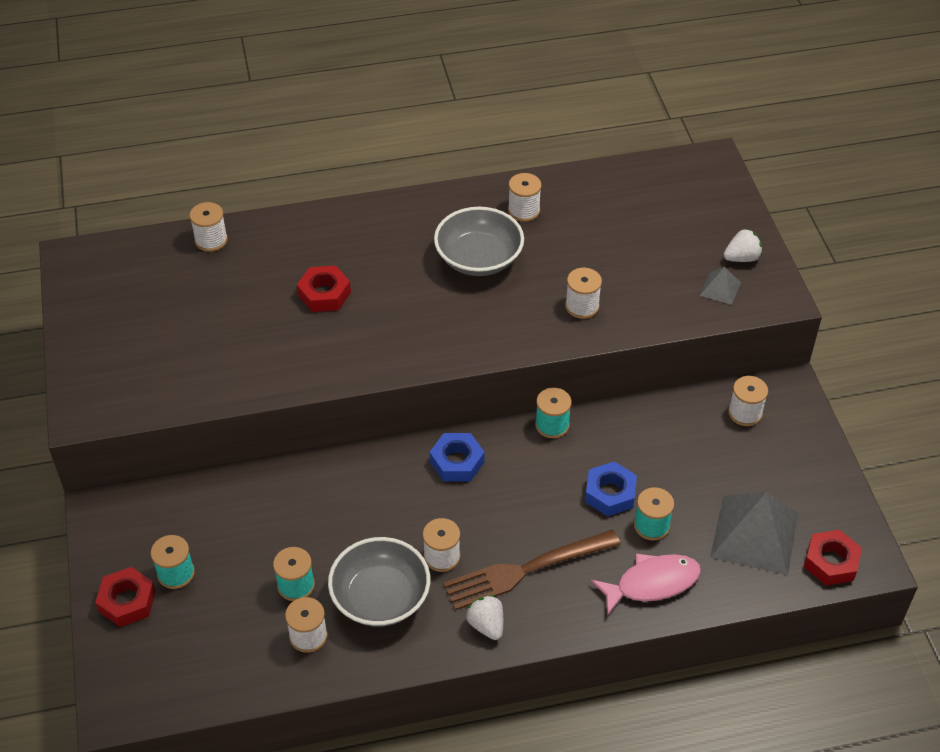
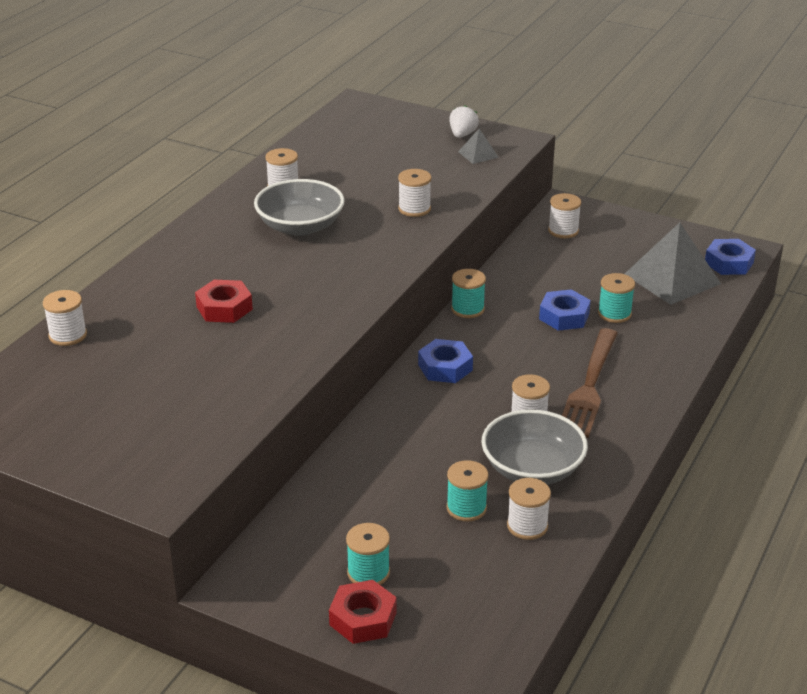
camera: 50 degrees left, 15 degrees down
(486, 625) = (620, 429): white strawberry -> none
(652, 583) = (666, 338): pink fish -> none
(831, 562) = (729, 263): red nut -> blue nut

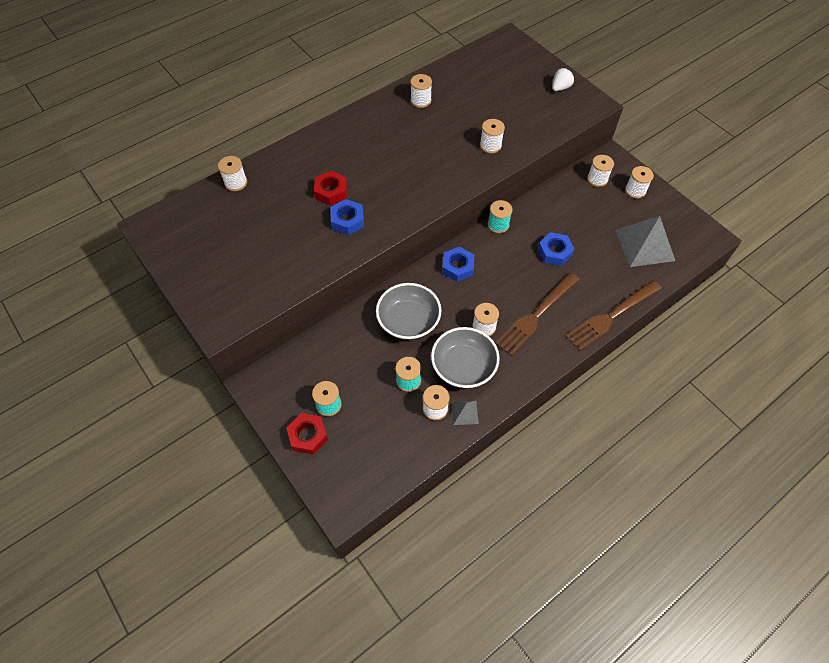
camera: 25 degrees right, 25 degrees up
(300, 226) = (412, 138): grey bowl -> grey bowl (408, 321)
(478, 154) = (560, 109): grey pyramid -> grey pyramid (464, 412)
(614, 314) = (588, 261): turquoise spool -> none
(619, 230) = (635, 190): none -> white spool
(686, 359) = (611, 316): none -> brown fork
(729, 263) = (692, 244): blue nut -> blue nut (347, 220)

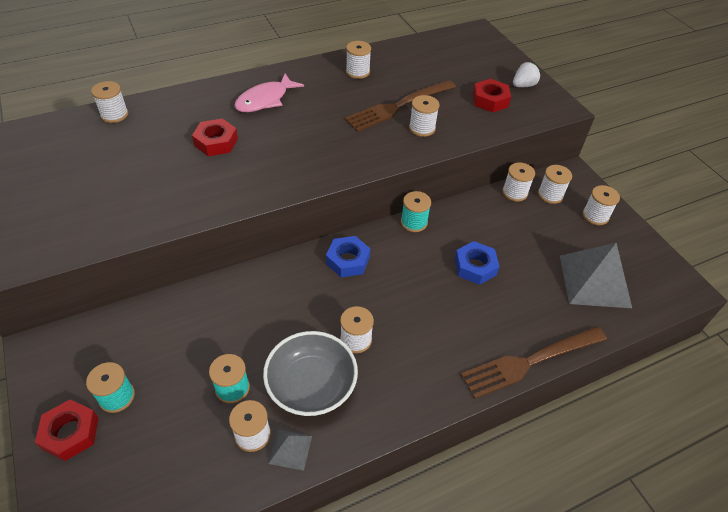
camera: 10 degrees right, 10 degrees down
(347, 220) = (220, 175): blue nut -> none
(354, 144) = (265, 100): none -> pink fish
(408, 321) = (263, 312): grey bowl -> none
(536, 315) = (429, 339): brown fork -> brown fork (398, 106)
(537, 108) = (490, 100): none -> red nut
(569, 183) = (515, 192): none -> white spool

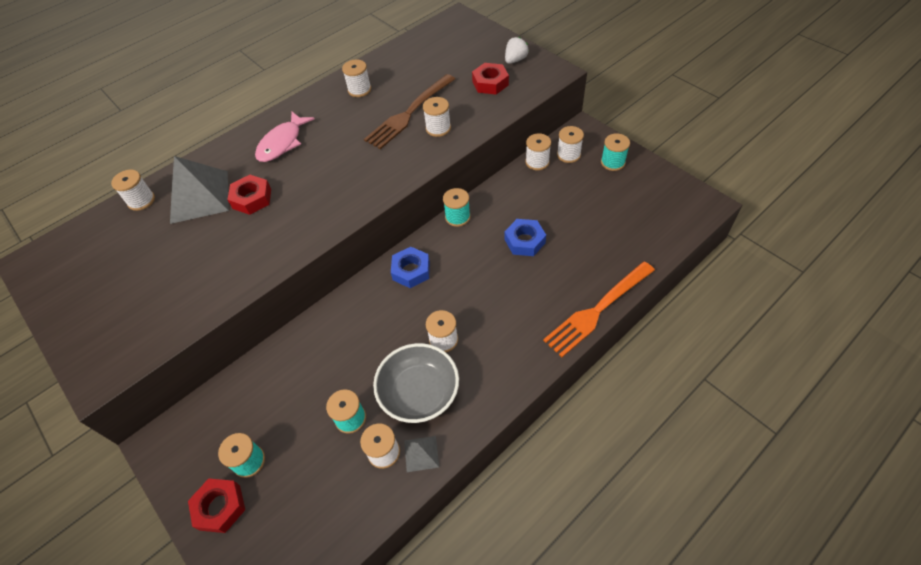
camera: 10 degrees left, 5 degrees up
(530, 362) = (598, 310): brown fork -> orange fork
(594, 281) = (629, 221): grey pyramid -> grey pyramid (199, 196)
(595, 216) = (613, 162): white spool -> turquoise spool

